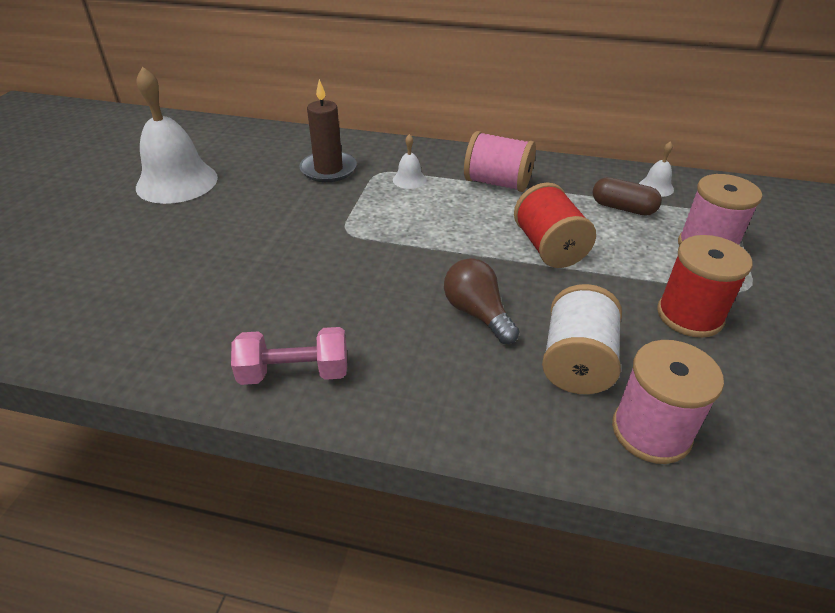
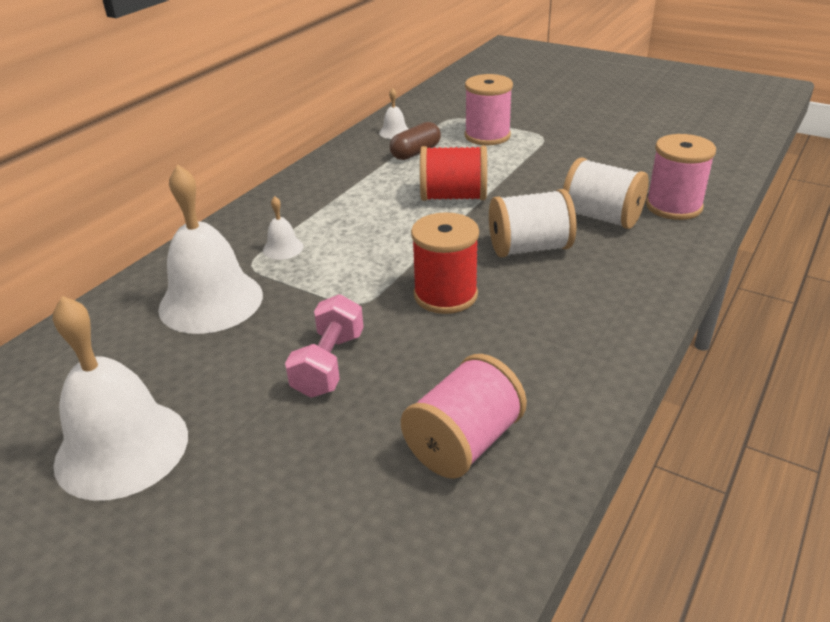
camera: 70 degrees left, 5 degrees down
(294, 373) = (580, 362): pink dumbbell -> pink dumbbell (329, 364)
(328, 169) = (211, 301): brown candle -> white bell
(477, 313) = (529, 248): brown light bulb -> white spool
(497, 183) = (331, 199): pink spool -> pink spool (464, 442)
(689, 315) = (563, 163): red spool -> red spool (445, 295)

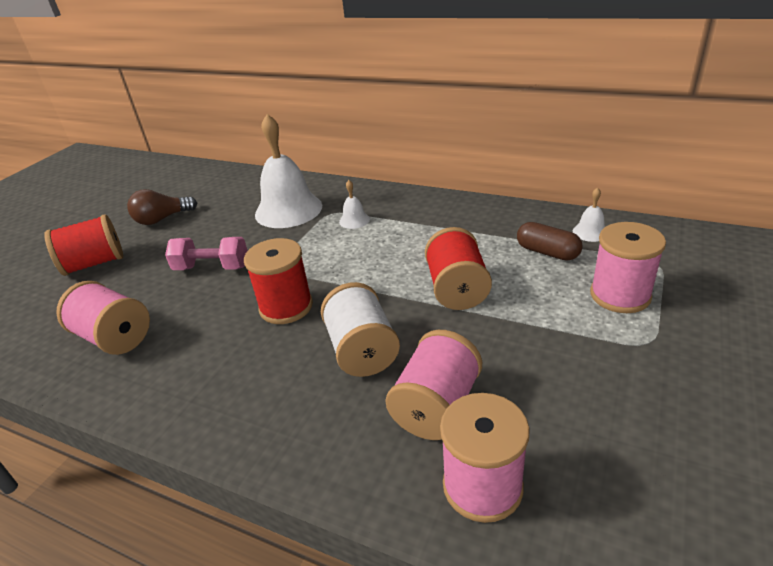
camera: 85 degrees right, 0 degrees up
(122, 448) = (162, 219): white bell -> brown light bulb
(231, 522) = (95, 263): none -> red spool
(601, 217) = (436, 406): white spool -> pink spool

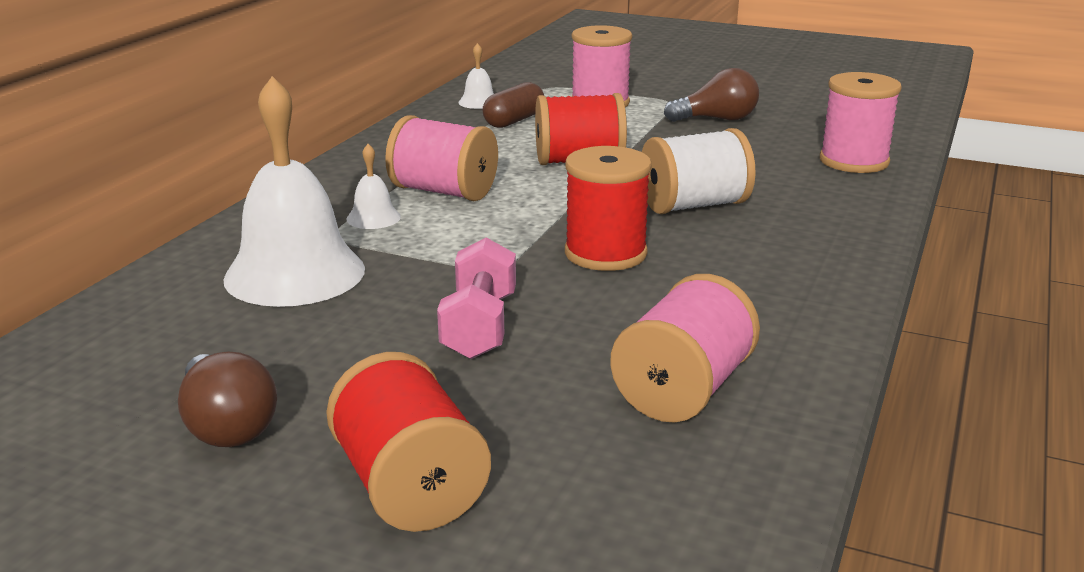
camera: 95 degrees left, 10 degrees down
(436, 406) = (771, 174): pink spool -> pink spool (443, 192)
(599, 377) = (717, 119): none -> brown light bulb

